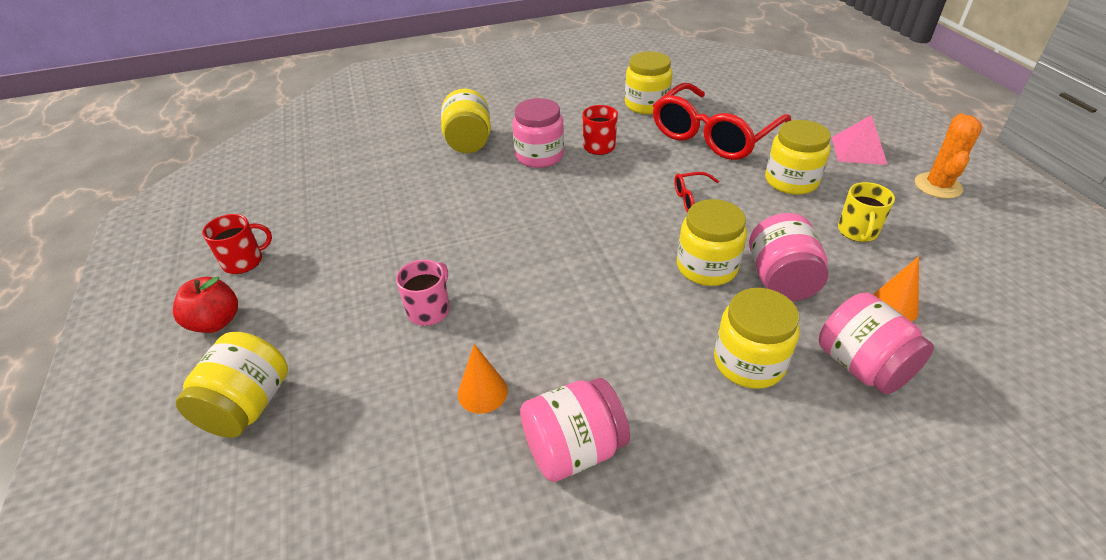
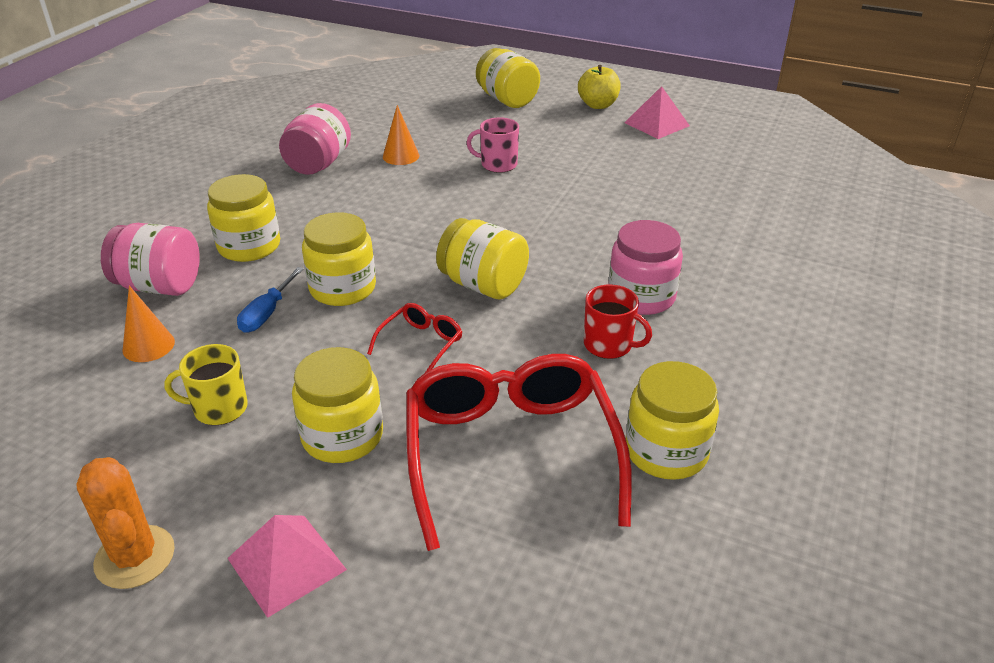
camera: 130 degrees right, 5 degrees down
(216, 322) = (598, 105): red apple -> yellow apple
(244, 261) = (656, 124): red mug -> pink pyramid
(429, 310) = (498, 164): pink mug -> pink mug turned 120 degrees clockwise
(468, 142) = (729, 268): yellow jar -> yellow jar (483, 285)
(781, 280) = (267, 313): pink jar -> blue screwdriver
(857, 231) = (219, 408): yellow mug -> yellow mug turned 60 degrees counterclockwise

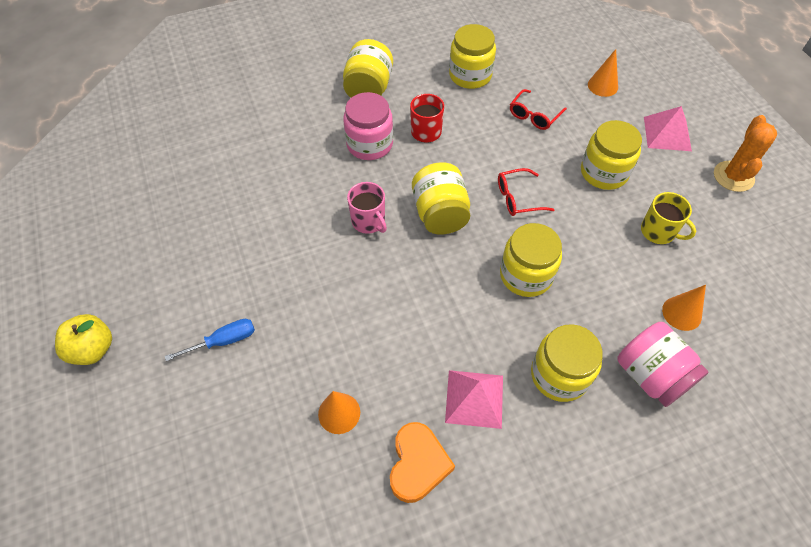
camera: 135 degrees left, 20 degrees up
(267, 313) = (589, 288): blue screwdriver -> blue screwdriver (223, 341)
(318, 164) = (418, 464): pink jar -> orange heart
(462, 584) = (602, 86): none -> orange cone
(498, 164) = (284, 330): pink mug -> pink mug (369, 221)
(507, 100) = (140, 435): yellow jar -> yellow jar (368, 89)
(510, 453) = (534, 115): red glasses -> red glasses, size x0.44
(656, 124) = (105, 280): pink pyramid -> pink pyramid (474, 398)

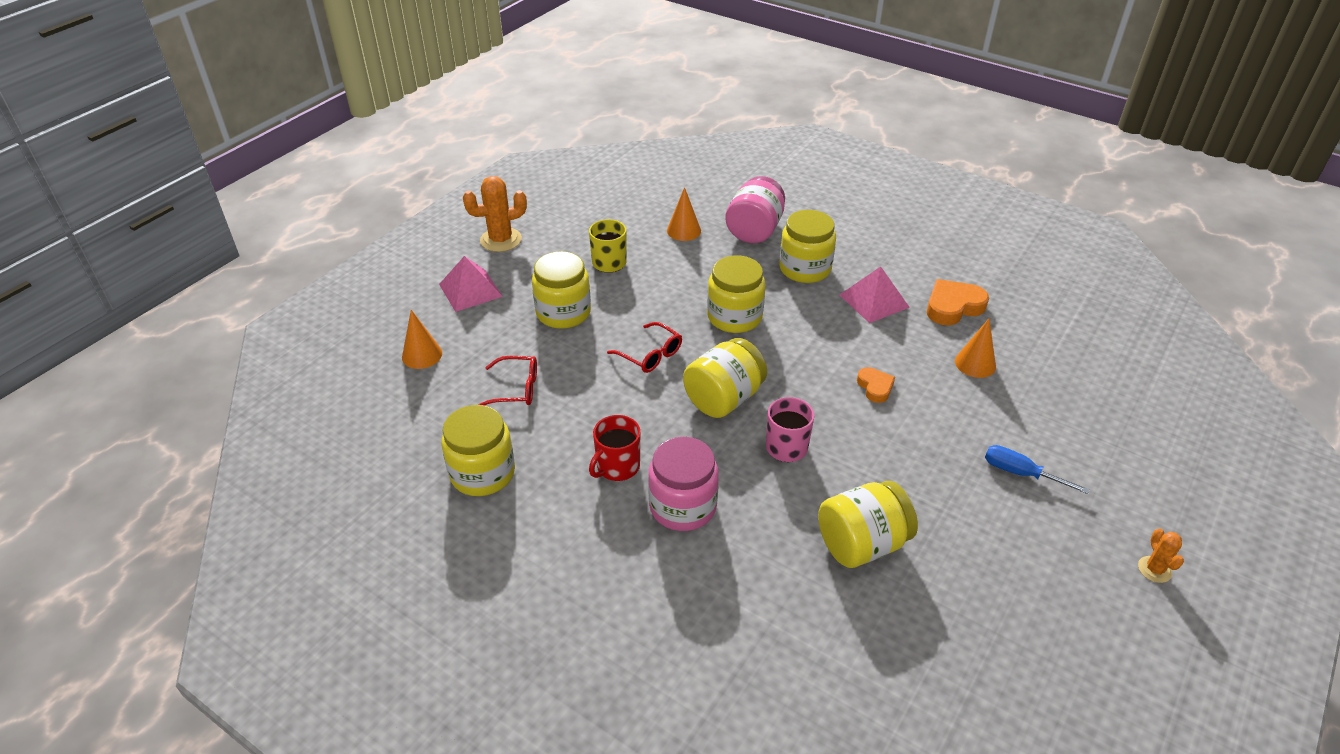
camera: 125 degrees left, 15 degrees down
(93, 349) = (1154, 569): yellow apple -> orange cactus
(368, 89) = (587, 564): yellow jar -> yellow jar (862, 544)
(375, 315) = (875, 387): none -> orange heart

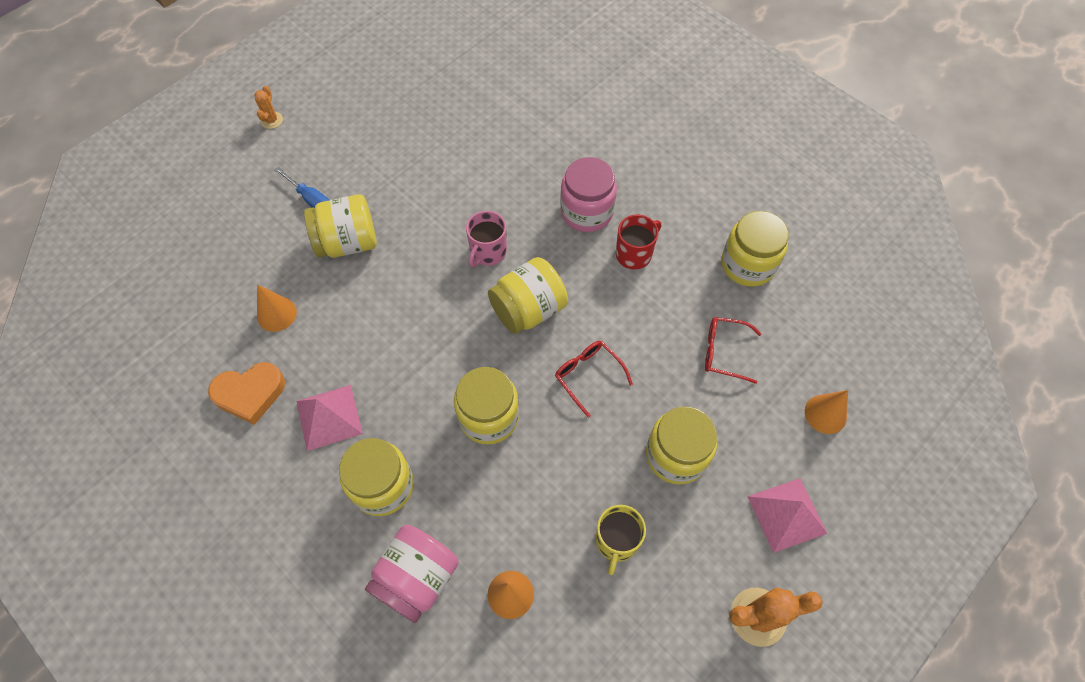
camera: 170 degrees left, 20 degrees up
(862, 544) = (462, 165): yellow jar -> yellow jar (348, 242)
(875, 387) = (384, 301): orange heart -> none

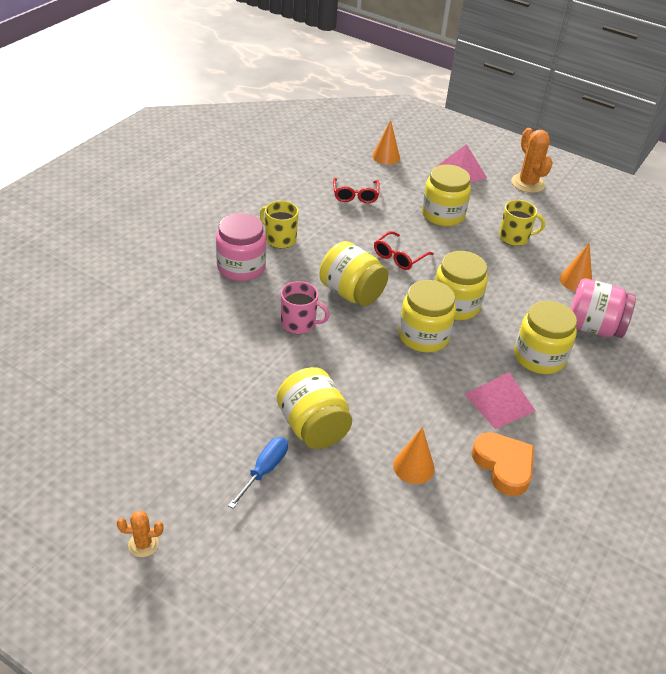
camera: 105 degrees left, 20 degrees down
(634, 254) = (280, 239): red mug -> yellow mug
(747, 264) = (276, 185): yellow jar -> yellow jar (423, 336)

